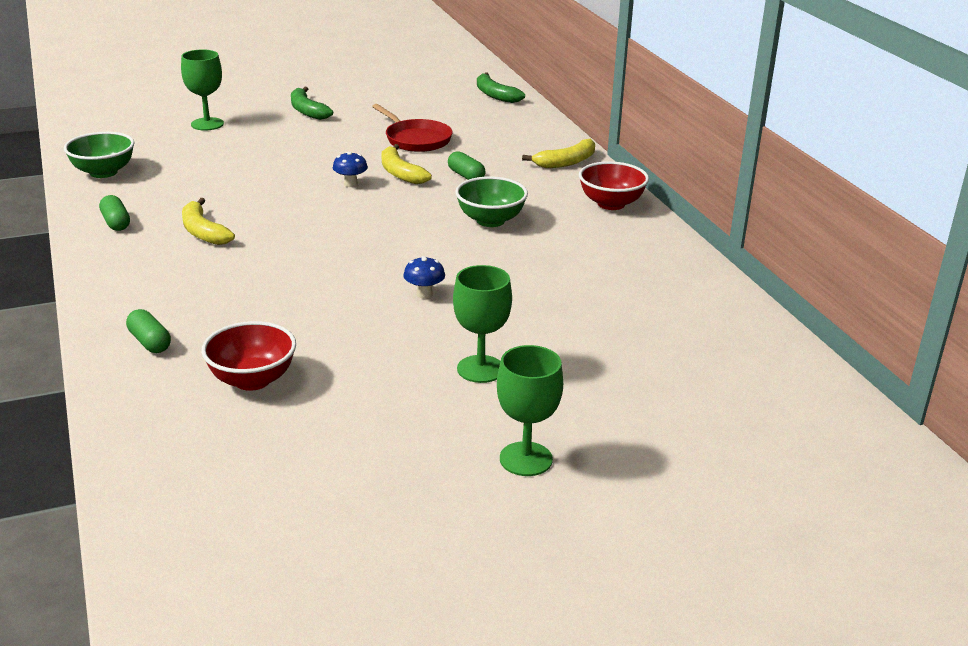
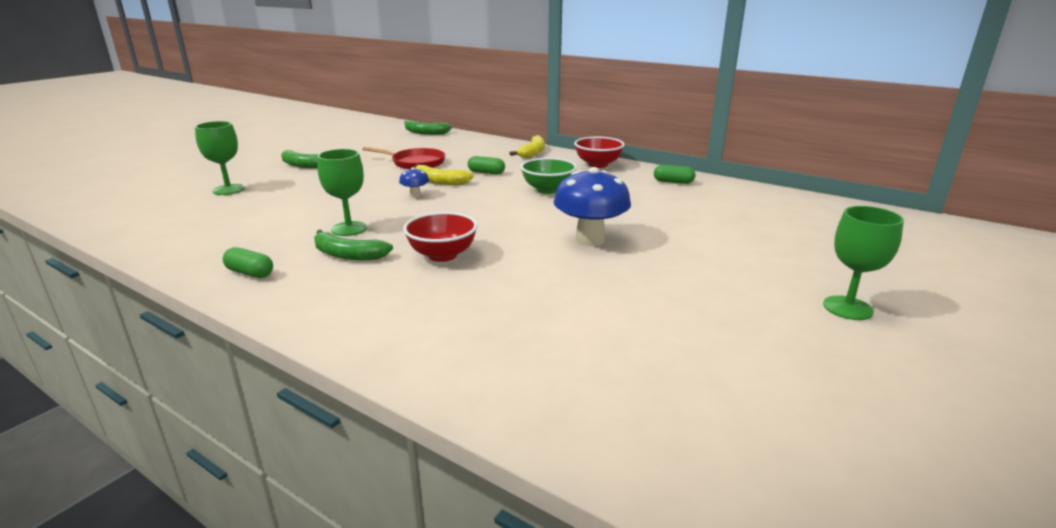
camera: 35 degrees left, 5 degrees down
(103, 172) = (175, 242): green bowl -> none
(150, 342) = (443, 349): green capsule -> green capsule (673, 182)
(203, 232) = (348, 255): yellow banana -> green banana
(252, 380) = (583, 339): red bowl -> red bowl (442, 255)
(424, 294) = (590, 240): blue mushroom -> blue mushroom, size x2.14
(480, 369) = (712, 268): green goblet -> green goblet (349, 229)

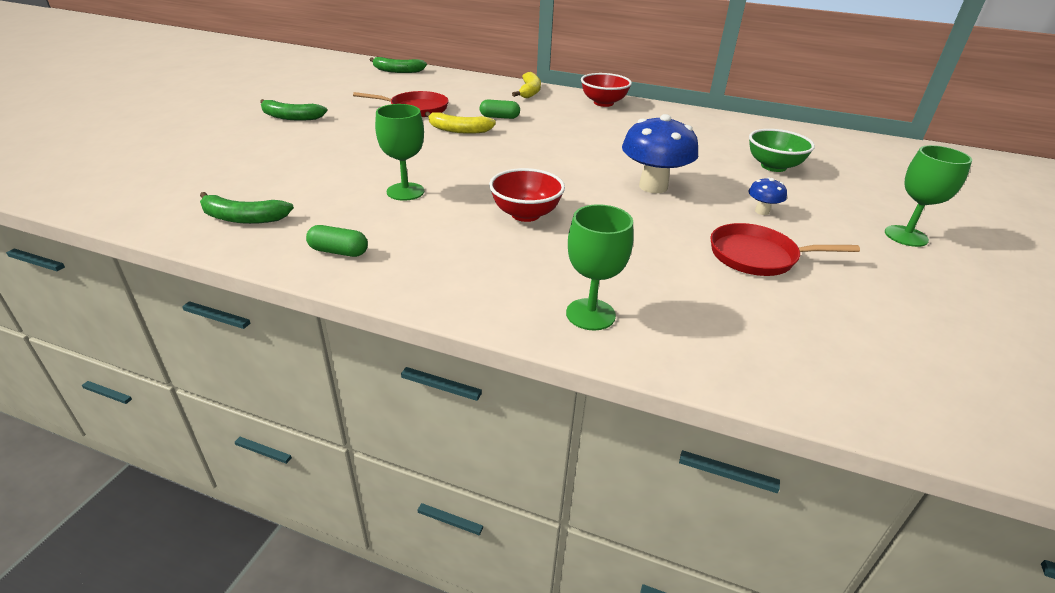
camera: 15 degrees left, 10 degrees up
(228, 190) = (226, 152): green goblet -> green goblet (590, 314)
(348, 255) = (428, 222): green banana -> green banana (243, 218)
(415, 195) = (446, 148): blue mushroom -> blue mushroom (762, 211)
(548, 190) = (575, 134): green bowl -> green bowl (773, 166)
(652, 312) = (757, 256): none -> red pan
(673, 182) = (686, 119): green capsule -> none

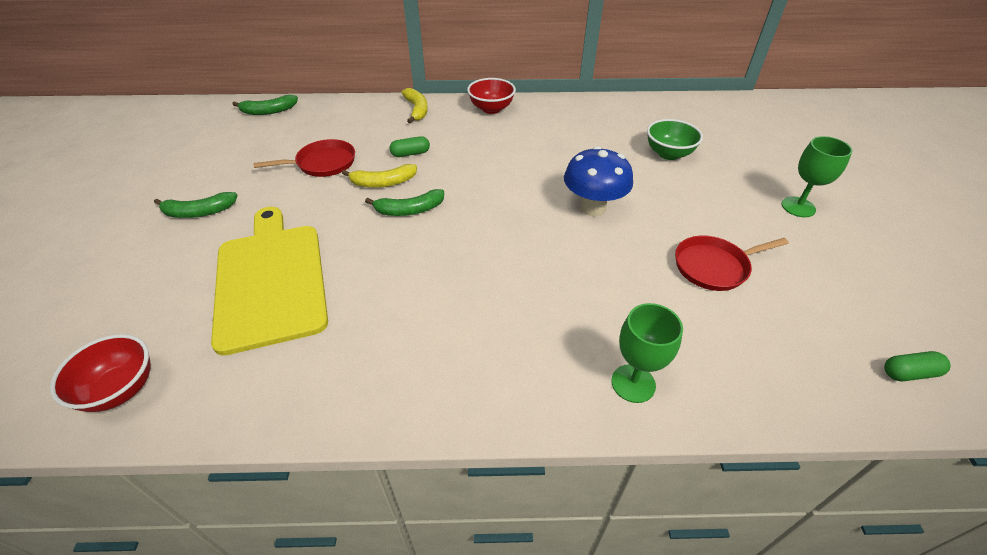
camera: 20 degrees left, 10 degrees up
(243, 218) = (247, 378): green banana -> green banana (409, 210)
(312, 167) = (271, 280): none -> yellow cutting board
(339, 251) = (374, 389): green capsule -> green capsule (909, 373)
(405, 191) = (386, 285): green goblet -> none
(525, 214) = (511, 278): red bowl -> red bowl (120, 389)
(762, 211) = (689, 212): blue mushroom -> none

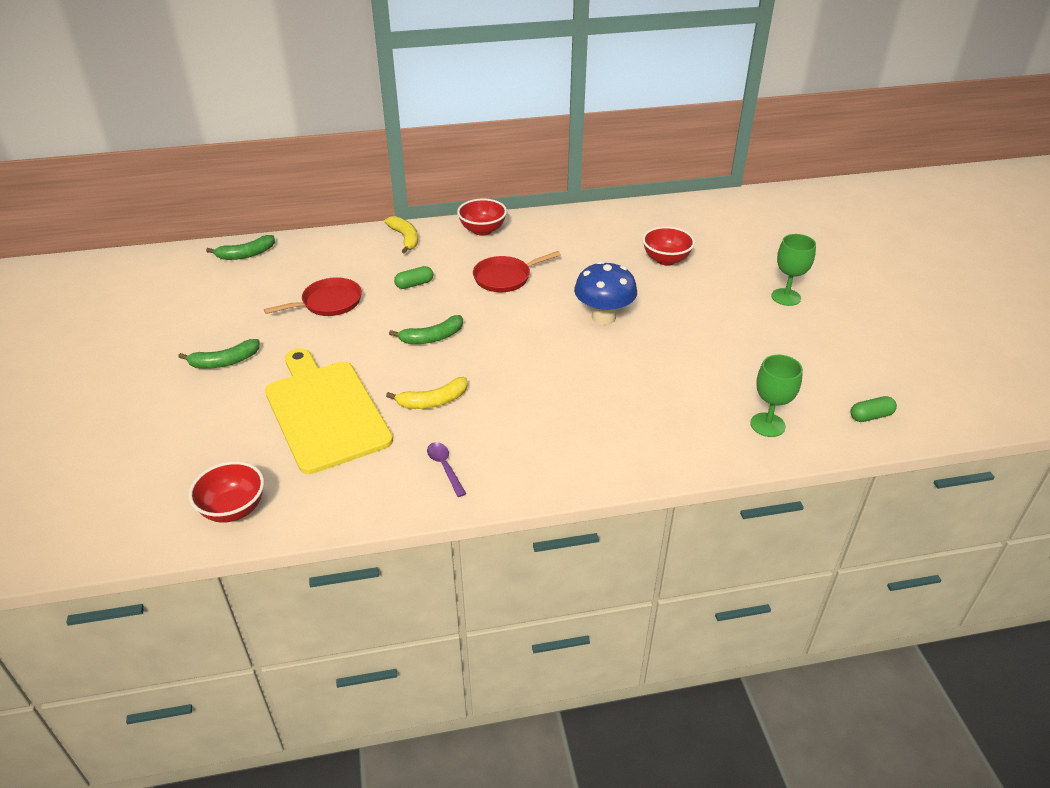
camera: 10 degrees left, 5 degrees down
(372, 369) = (444, 467): none -> purple spoon
(383, 183) = (397, 315): yellow banana -> yellow banana (433, 401)
(633, 383) = (660, 450): green goblet -> green goblet (767, 425)
(668, 154) = (666, 259): green bowl -> red bowl
(714, 266) = (716, 355): red pan -> red pan (505, 277)

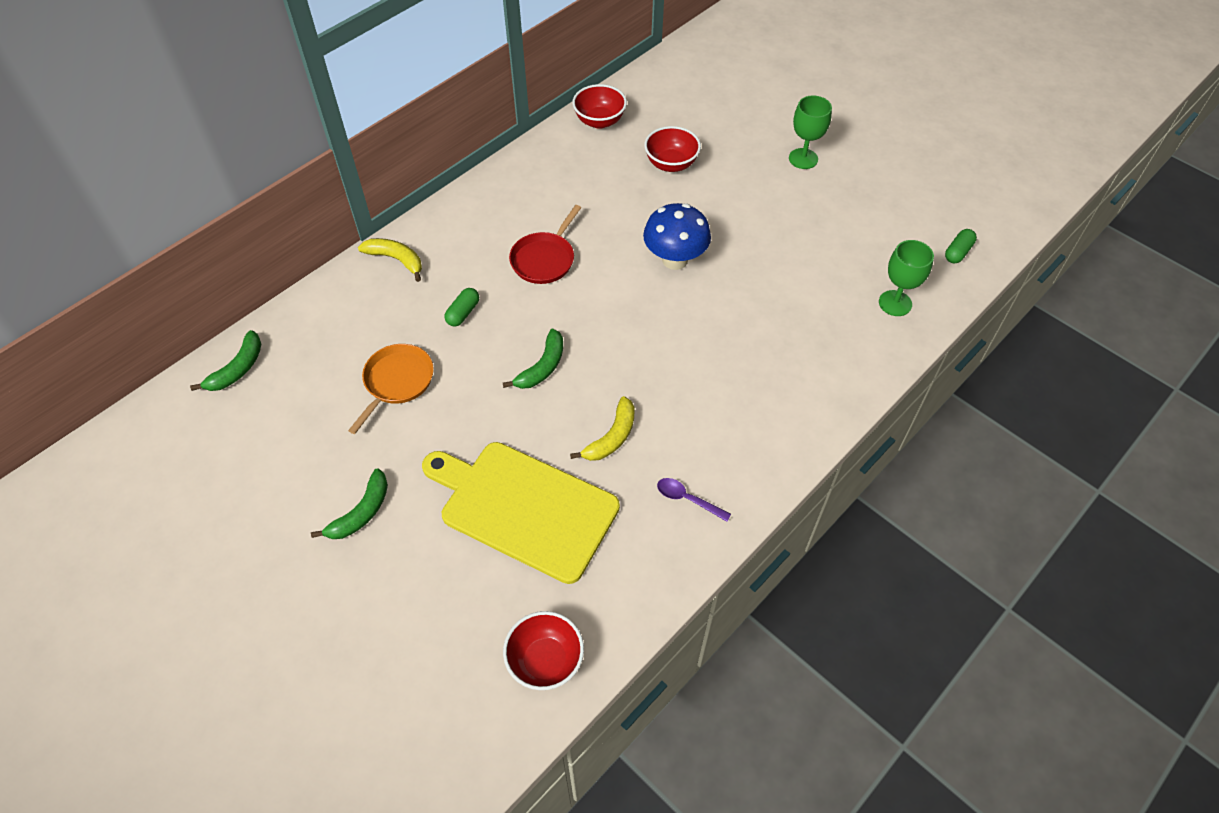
camera: 35 degrees left, 15 degrees up
(328, 303) = (397, 382): red pan -> orange pan
(482, 230) = (467, 210): red bowl -> red bowl (599, 121)

